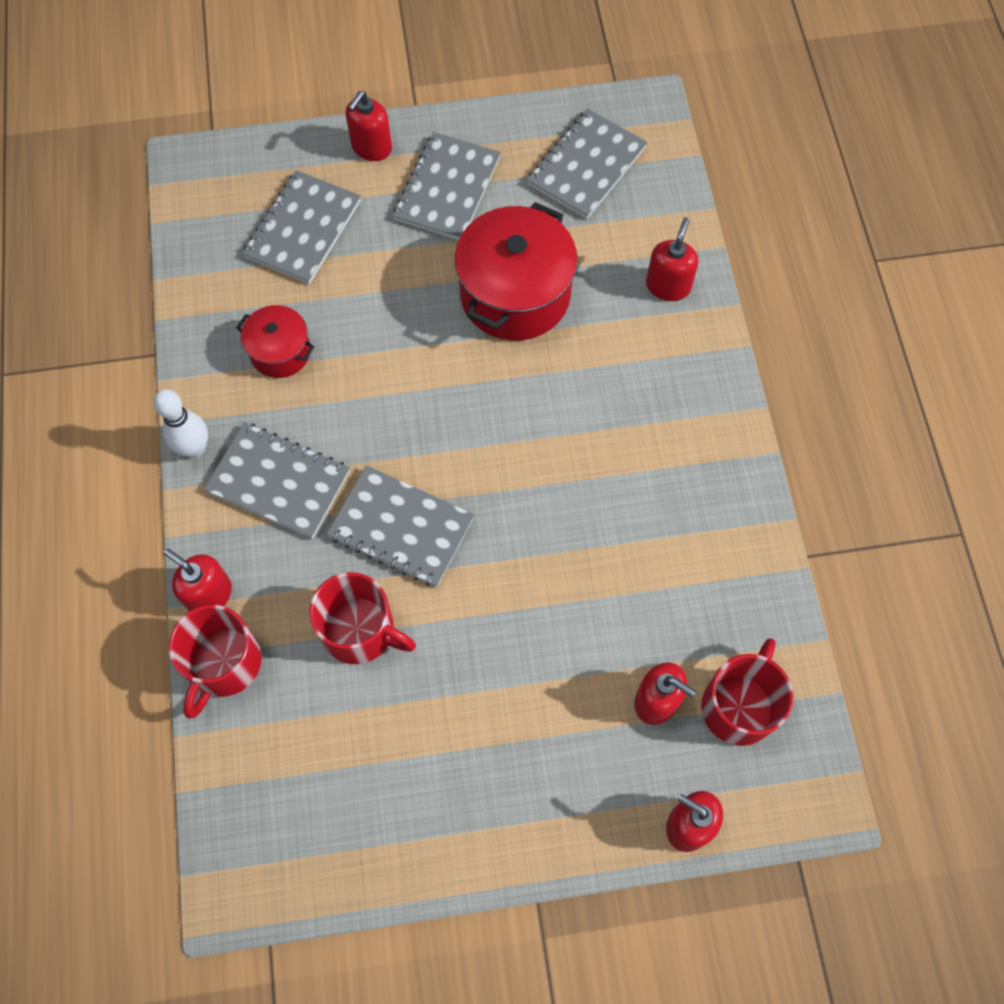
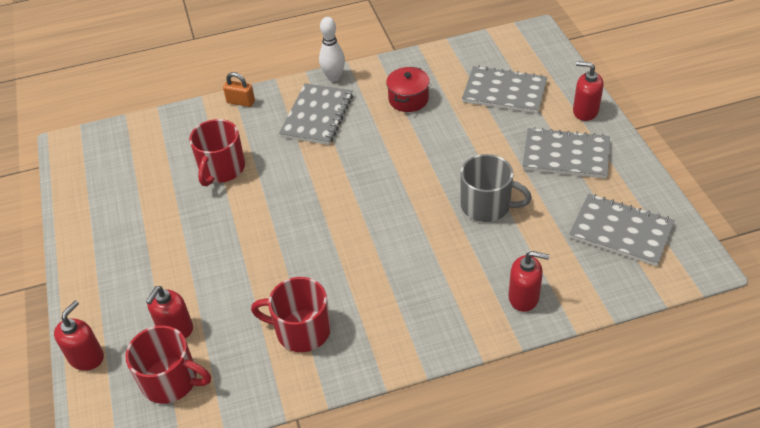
camera: 85 degrees right, 20 degrees down
(209, 595) = (241, 102): red soap dispenser -> orange padlock
(224, 663) = (199, 116): red mug -> red mug (301, 330)
(401, 527) = (292, 176): grey notebook -> none
(515, 294) = (487, 205): red pot -> grey mug

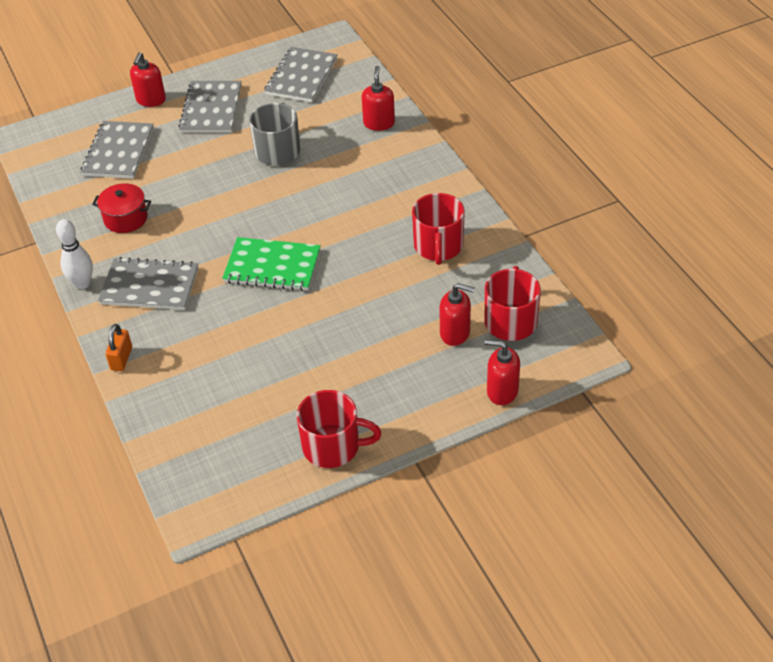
camera: 100 degrees left, 0 degrees up
(221, 169) = (236, 350): red mug -> red mug (332, 446)
(315, 195) = (272, 266): none -> green notebook

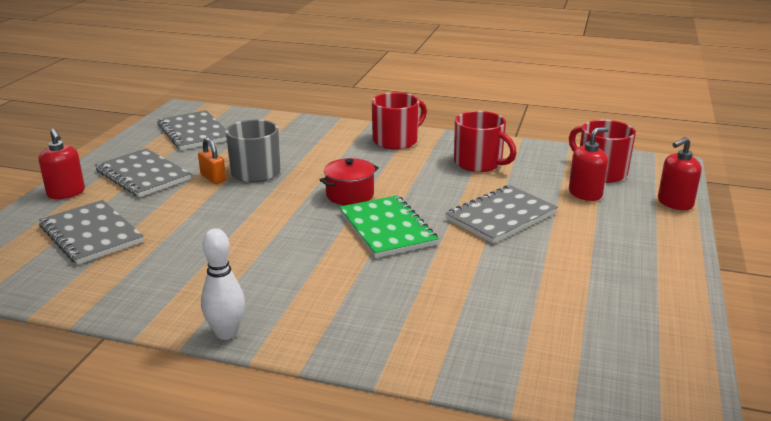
camera: 50 degrees left, 20 degrees down
(121, 359) = (379, 358): orange padlock -> orange padlock (213, 178)
(126, 218) = (186, 269): red pot -> red pot (350, 195)
(149, 286) = (303, 296): grey notebook -> grey notebook (501, 216)
(272, 266) = (387, 229): green notebook -> green notebook turned 75 degrees counterclockwise
(332, 446) = (661, 294): red mug -> red mug (396, 140)
(379, 123) = (307, 130): red soap dispenser -> none

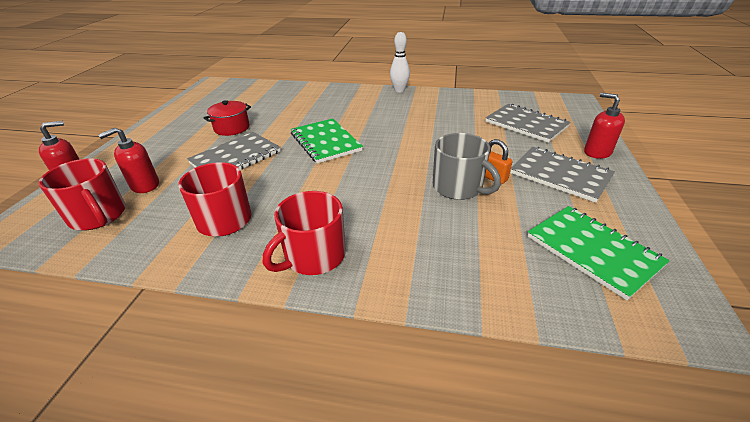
camera: 175 degrees right, 10 degrees up
(194, 132) = (592, 251): grey notebook -> green notebook
(350, 195) = (358, 168): red pot -> red pot (232, 128)

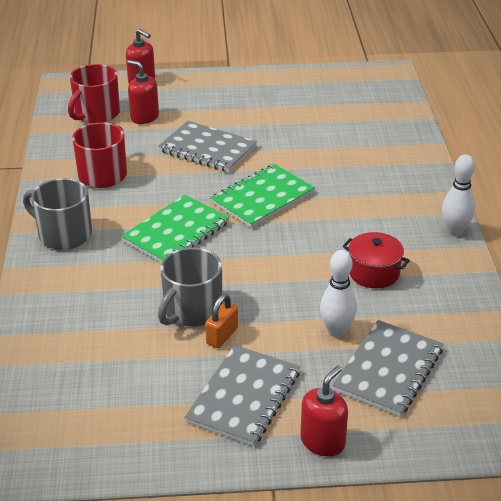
camera: 75 degrees right, 0 degrees up
(232, 128) = (271, 126): red pot -> red pot (374, 273)
(313, 256) = (64, 234): red mug -> grey mug
(489, 135) = (336, 331): none -> white bowling pin
(592, 251) = (96, 409): green notebook -> green notebook (176, 232)

